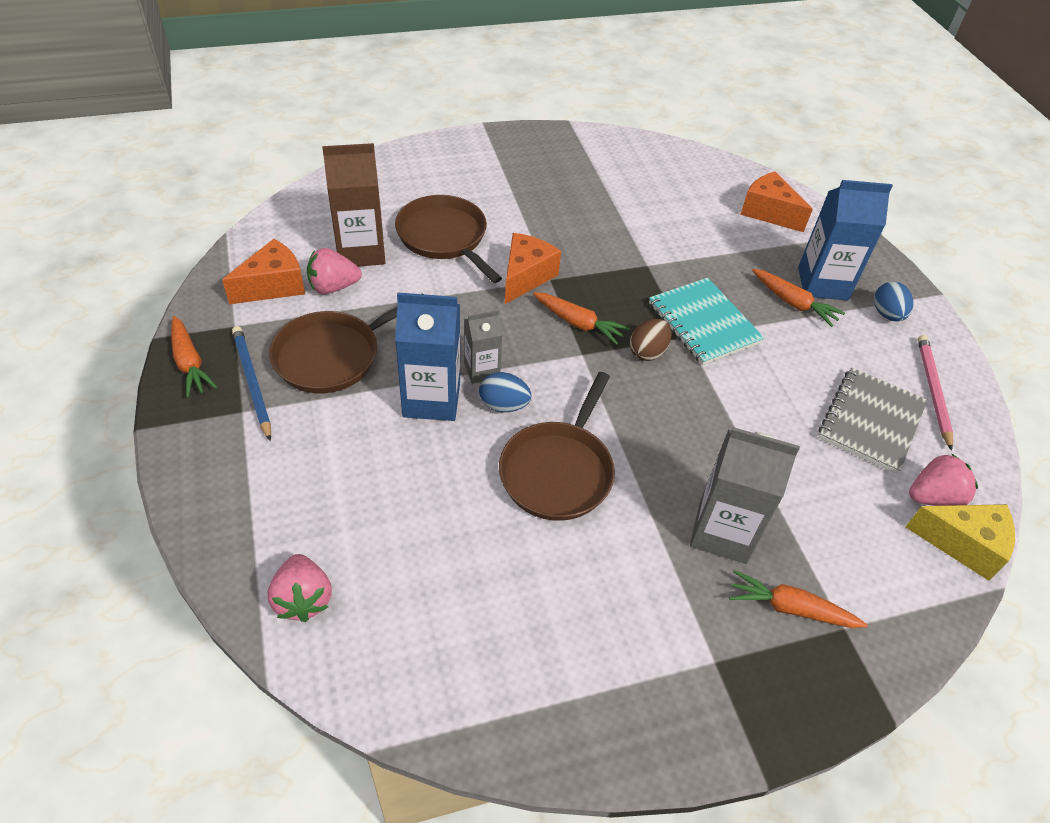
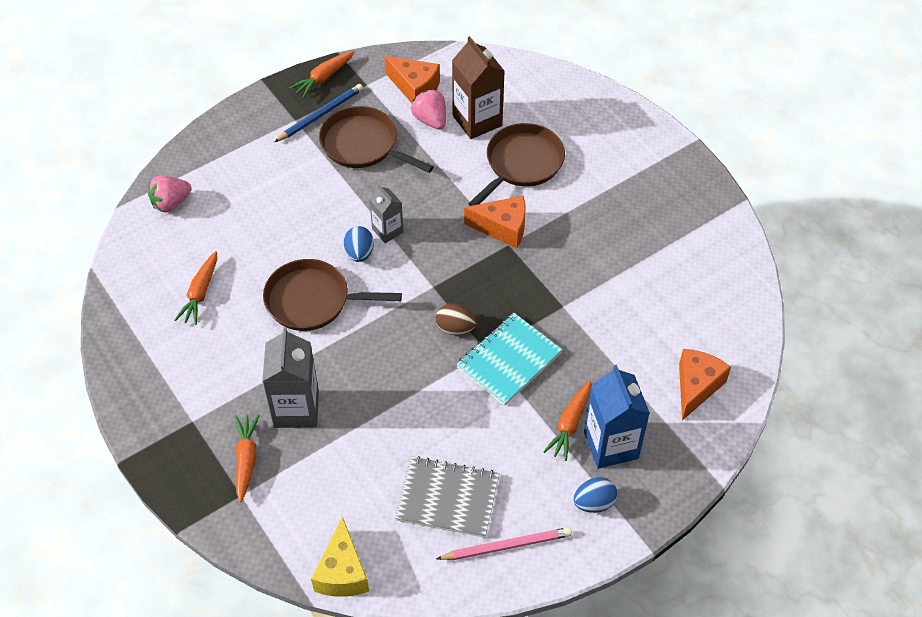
camera: 75 degrees right, 5 degrees up
(431, 399) = (347, 211): blue carton -> none
(578, 323) = (465, 276): orange carrot -> orange carrot (200, 293)
(933, 497) = (383, 549): pink strawberry -> none

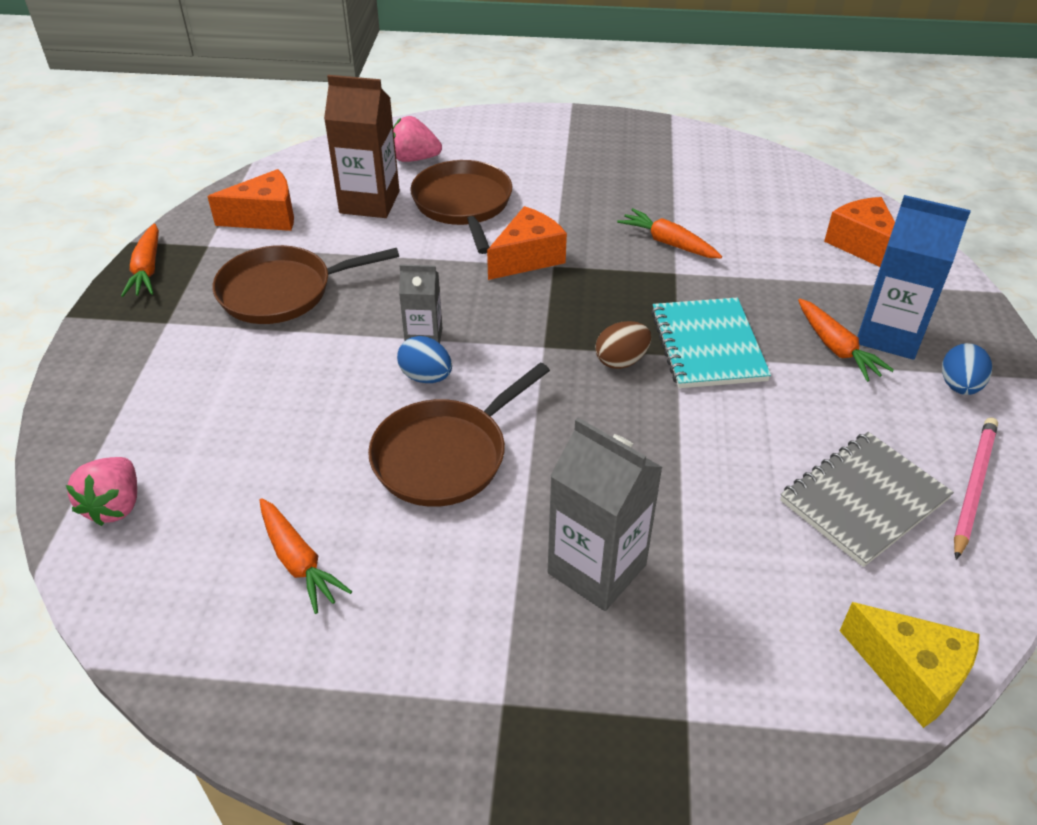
camera: 50 degrees left, 10 degrees down
(246, 459) = (631, 676): orange carrot -> orange carrot (668, 243)
(320, 114) = (192, 299): blue pencil -> none
(430, 120) = (322, 229): pink strawberry -> pink strawberry (414, 159)

